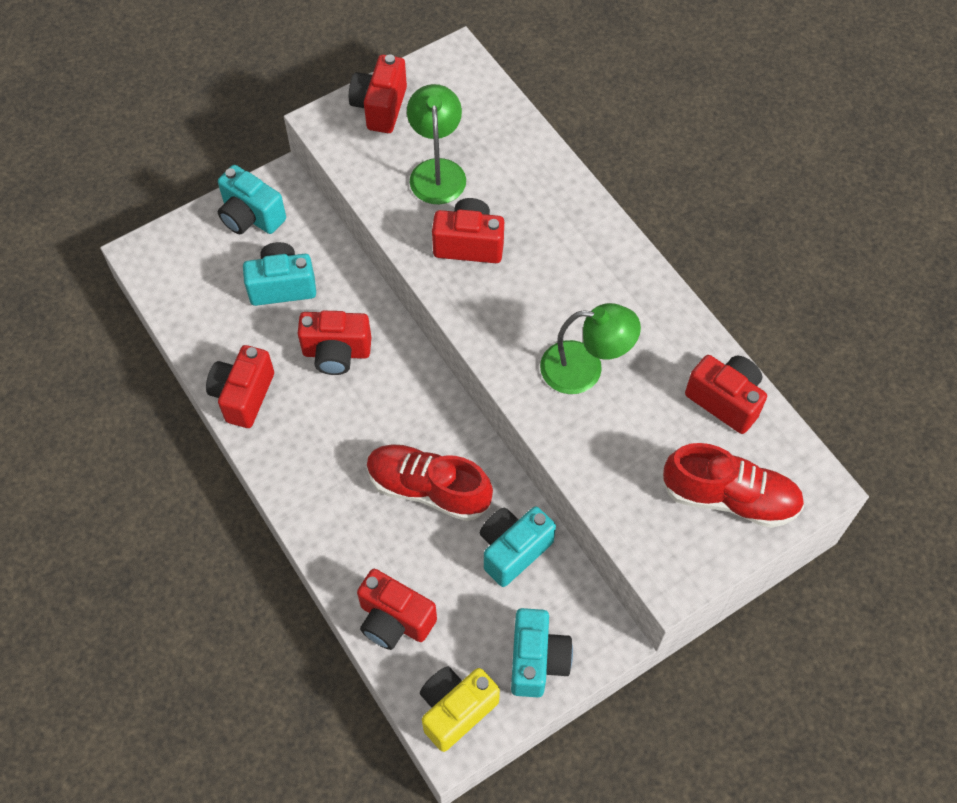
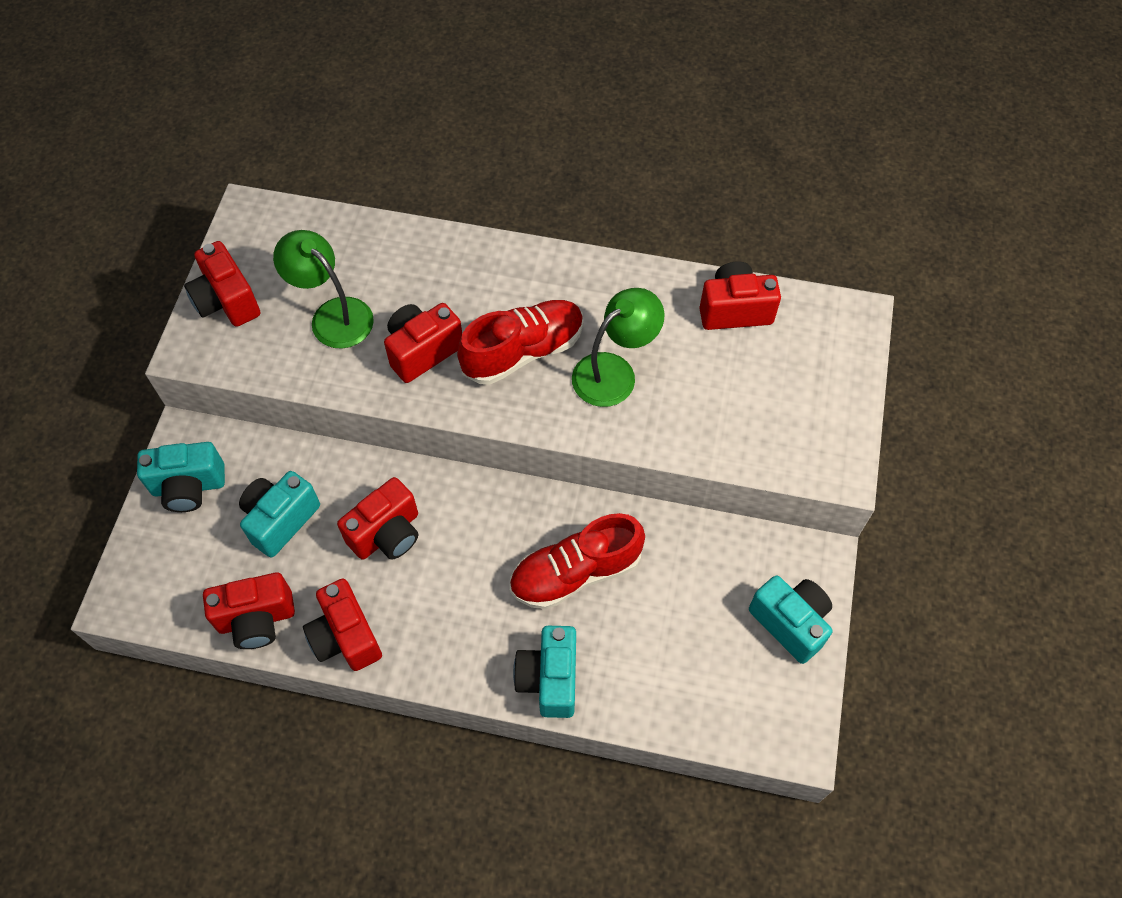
camera: 45 degrees left, 0 degrees up
(394, 620) = (660, 695): red camera -> red camera (257, 619)
(456, 710) = (775, 716): yellow camera -> none
(513, 550) = (686, 559): turquoise camera -> turquoise camera (549, 679)
(730, 497) = (812, 376): red shoe -> red shoe (523, 351)

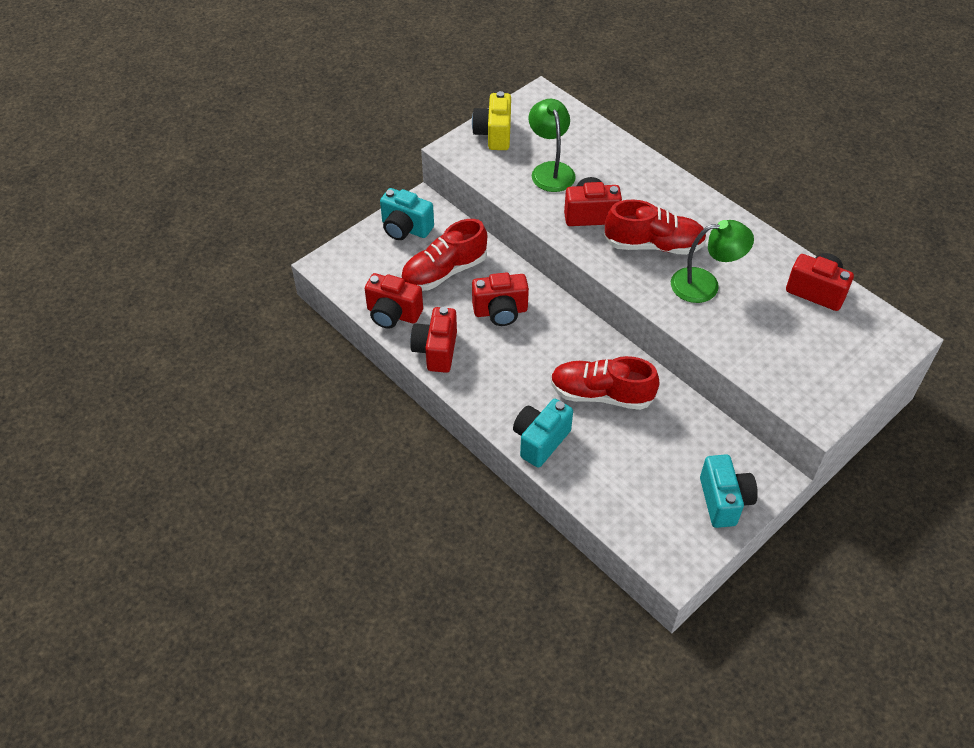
camera: 35 degrees right, 10 degrees down
(227, 301) = (494, 134): red camera -> yellow camera
(280, 520) = (444, 272): turquoise camera -> red shoe

